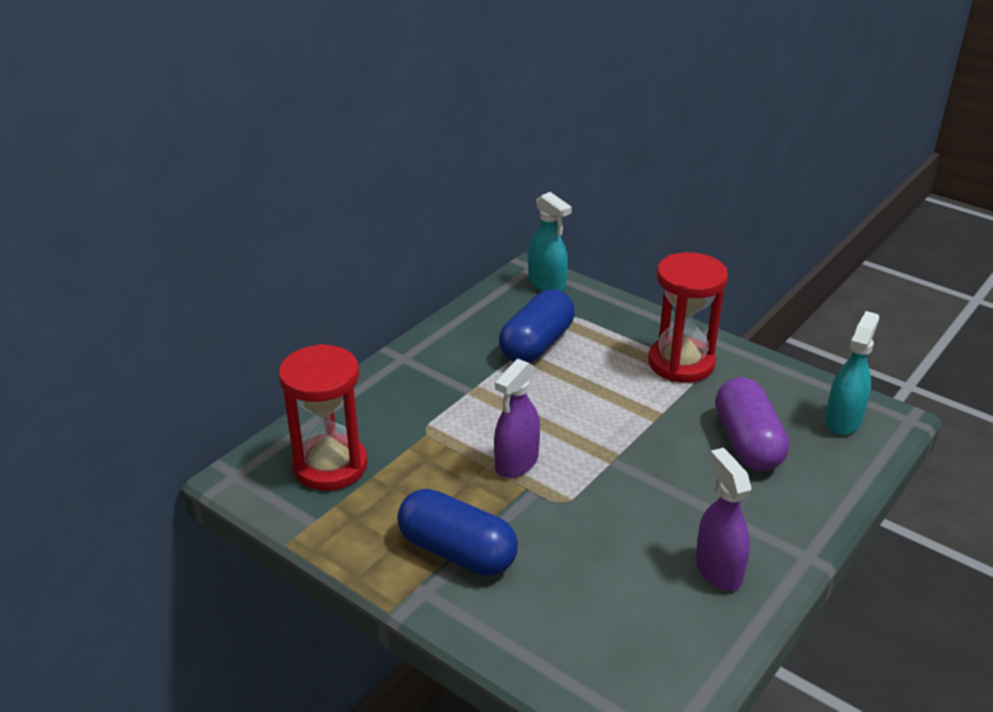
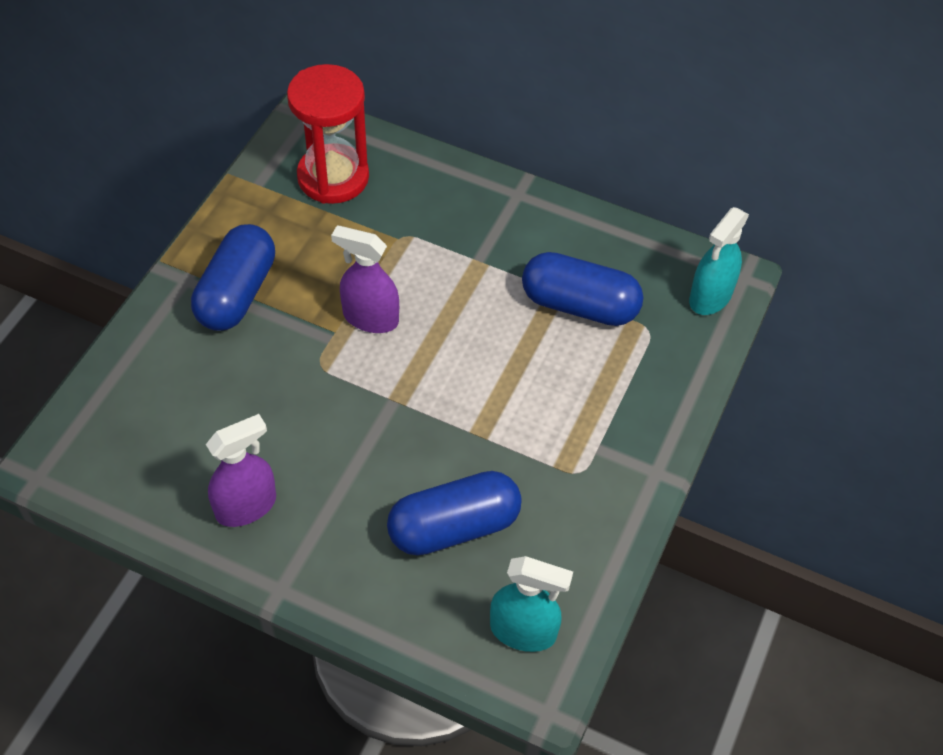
camera: 75 degrees right, 20 degrees up
(681, 363) = (589, 451): red hourglass -> none
(747, 443) = (454, 527): purple capsule -> blue capsule

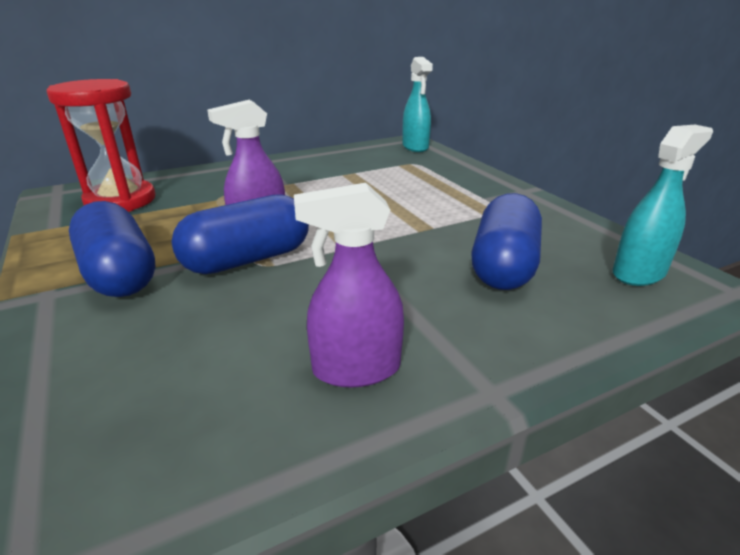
camera: 50 degrees left, 25 degrees down
(246, 506) = (356, 369): purple spray bottle -> purple spray bottle turned 105 degrees counterclockwise
(579, 305) = (369, 172): blue capsule -> blue capsule (248, 259)

